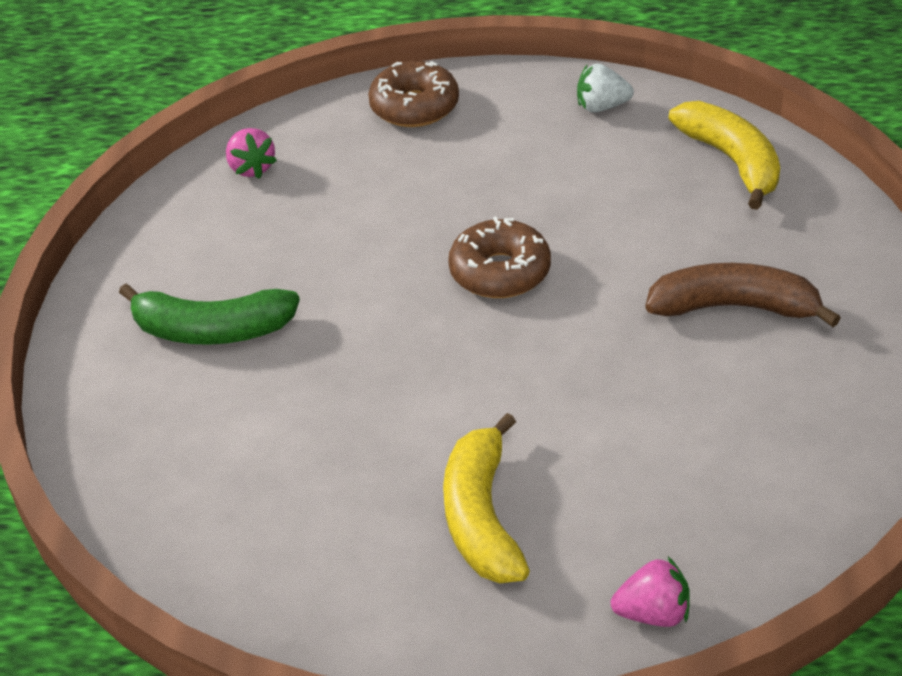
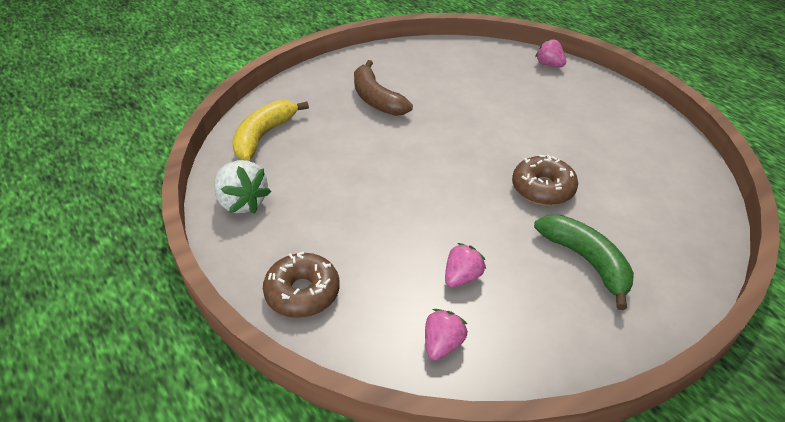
camera: 130 degrees left, 0 degrees up
(308, 220) = (462, 277): none -> pink strawberry
(482, 517) = (565, 114): yellow banana -> none
(500, 272) = (424, 175): brown donut -> brown donut (543, 188)
(602, 107) = (242, 202): white strawberry -> white strawberry, size x1.53

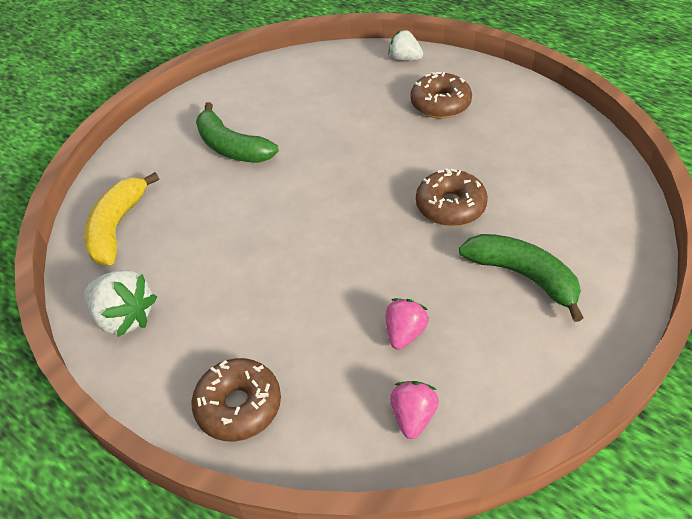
camera: 15 degrees left, 5 degrees up
(376, 99) = (231, 147): brown banana -> green banana
(549, 65) = (405, 59): pink strawberry -> white strawberry
(566, 106) = (440, 104): none -> brown donut

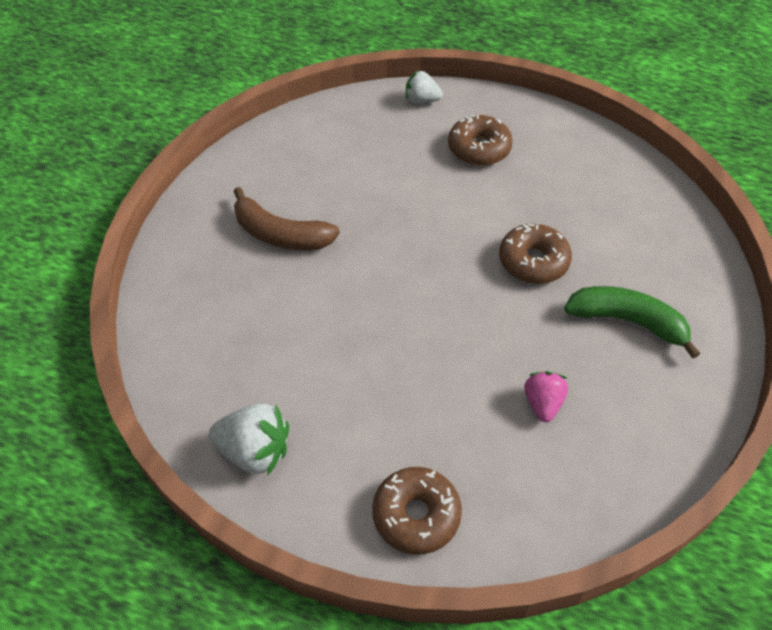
camera: 20 degrees left, 5 degrees up
(117, 227) = (196, 352): yellow banana -> none
(231, 147) = (280, 234): green banana -> brown banana
(413, 416) = (583, 484): pink strawberry -> none

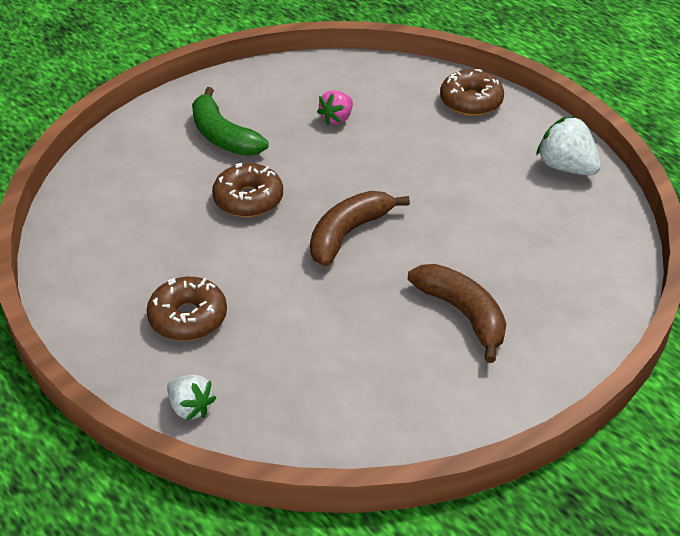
camera: 150 degrees left, 10 degrees down
(421, 266) = (348, 234): none -> brown banana

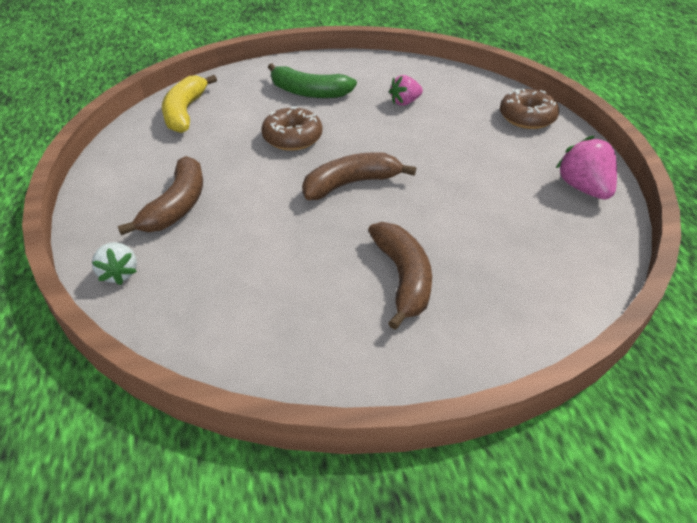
camera: 25 degrees right, 0 degrees up
(99, 205) = (185, 112): none -> yellow banana
(188, 318) = (177, 206): brown donut -> brown banana
(223, 136) = (309, 92): green banana -> green banana turned 60 degrees counterclockwise
(566, 167) = (583, 188): white strawberry -> pink strawberry

